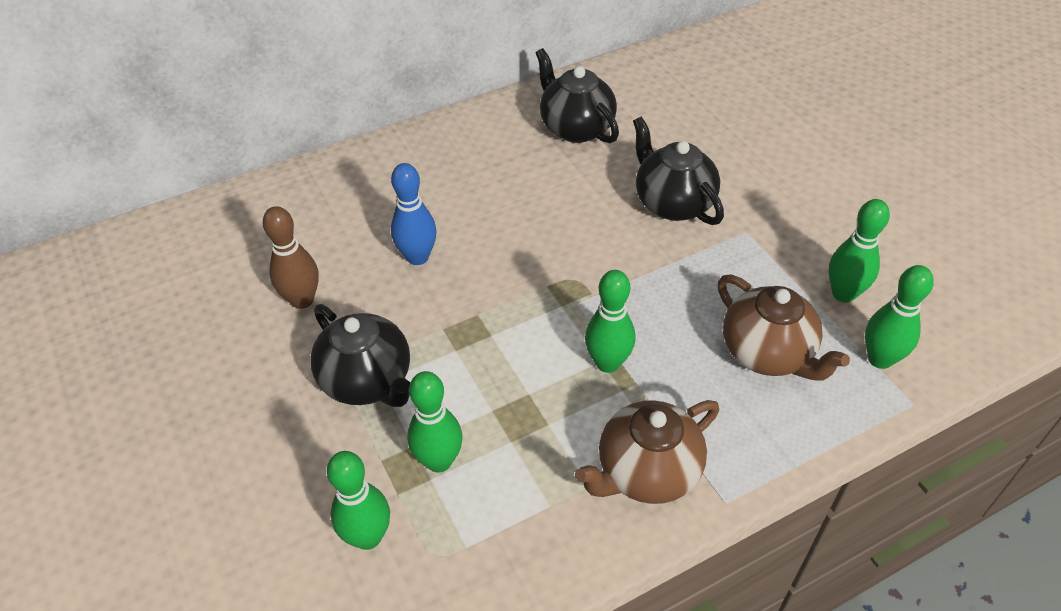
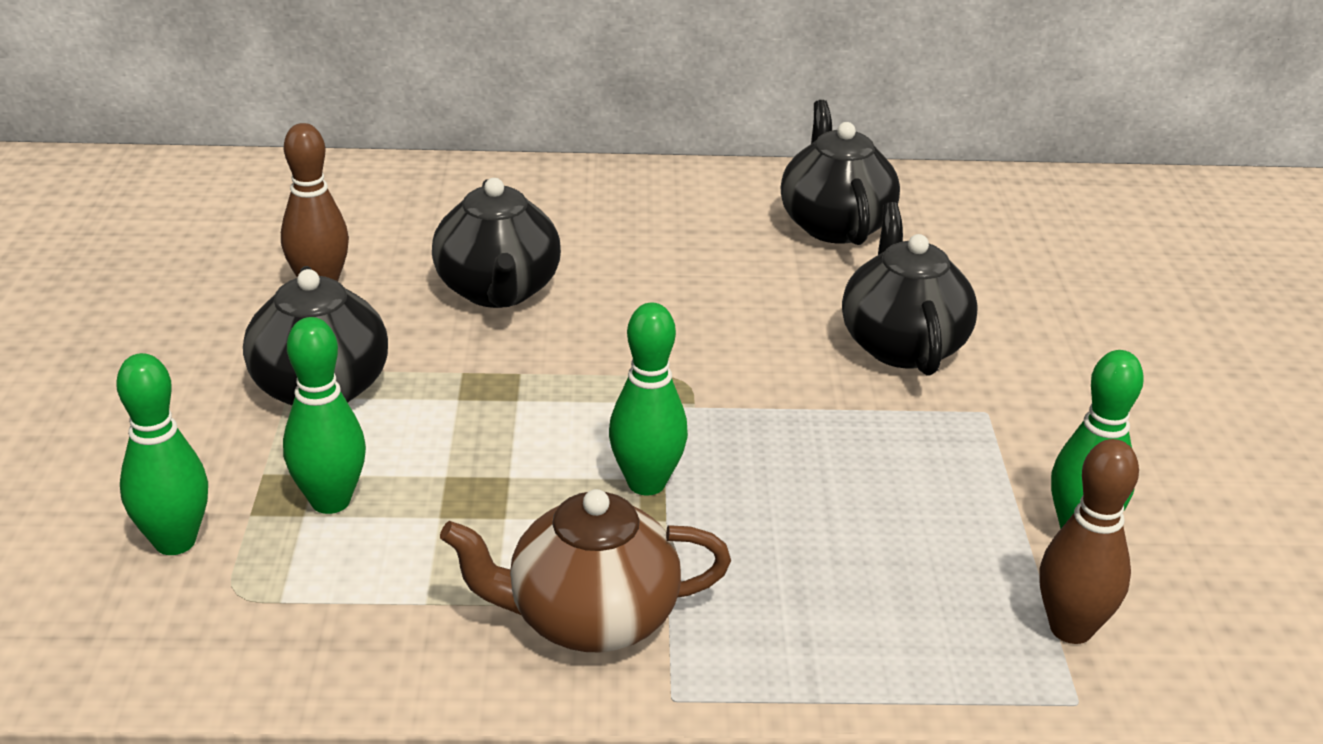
camera: 25 degrees right, 15 degrees down
(417, 257) = (498, 291): blue bowling pin -> black teapot
(768, 353) = (893, 557): brown teapot -> none
(880, 359) = (1071, 629): green bowling pin -> brown bowling pin

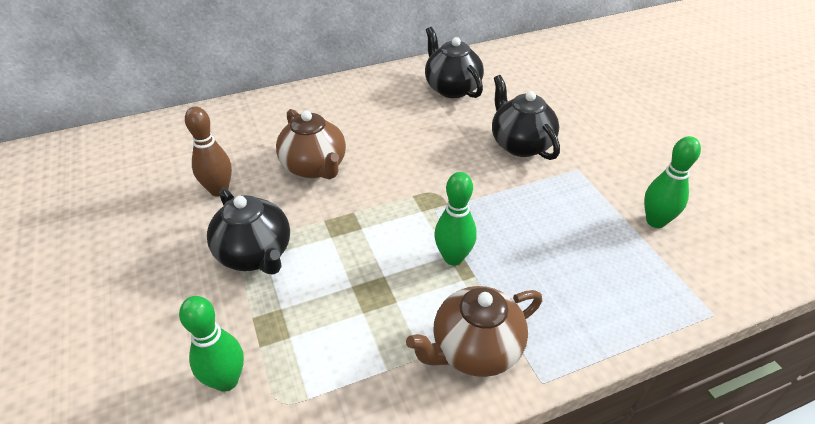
camera: 20 degrees left, 10 degrees up
(330, 501) = (300, 323): green bowling pin -> none
(498, 291) = (315, 167): black teapot -> brown teapot
(1071, 629) = (685, 275): brown bowling pin -> none

